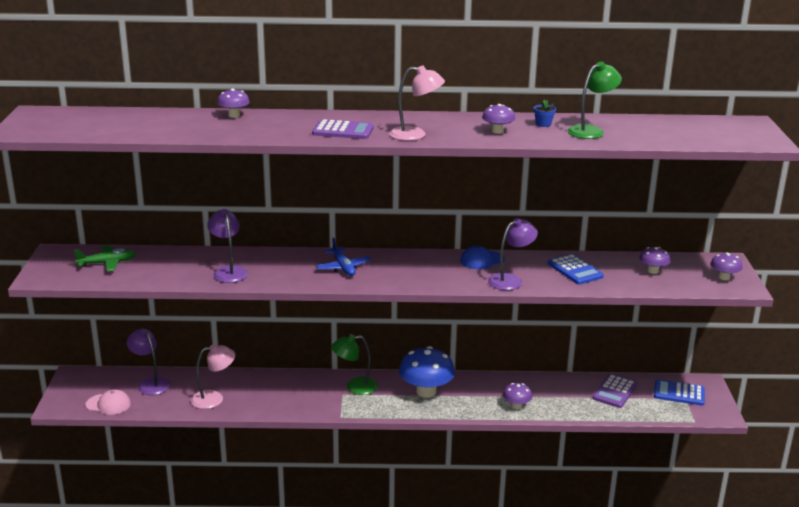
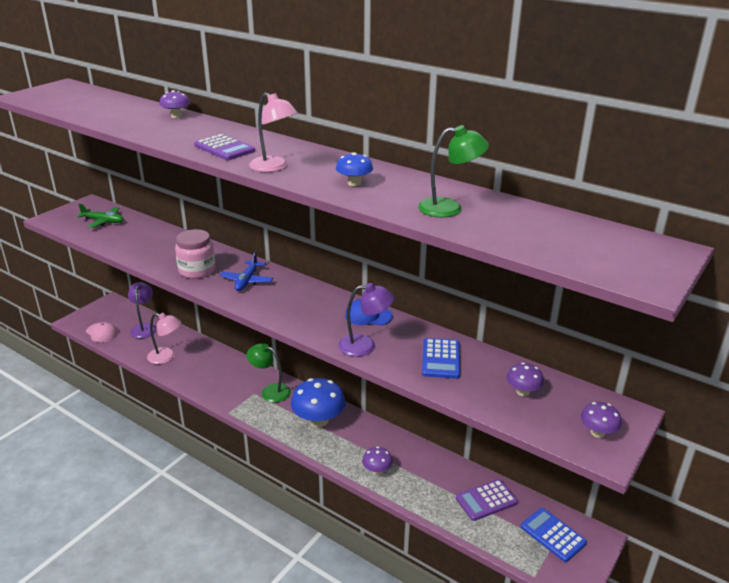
camera: 35 degrees right, 5 degrees up
(229, 271) = (164, 255): purple lamp -> none
(283, 274) = (197, 270): none -> pink jar
(497, 131) = (354, 183): purple mushroom -> blue mushroom
(543, 124) = (414, 188): blue flower pot -> none

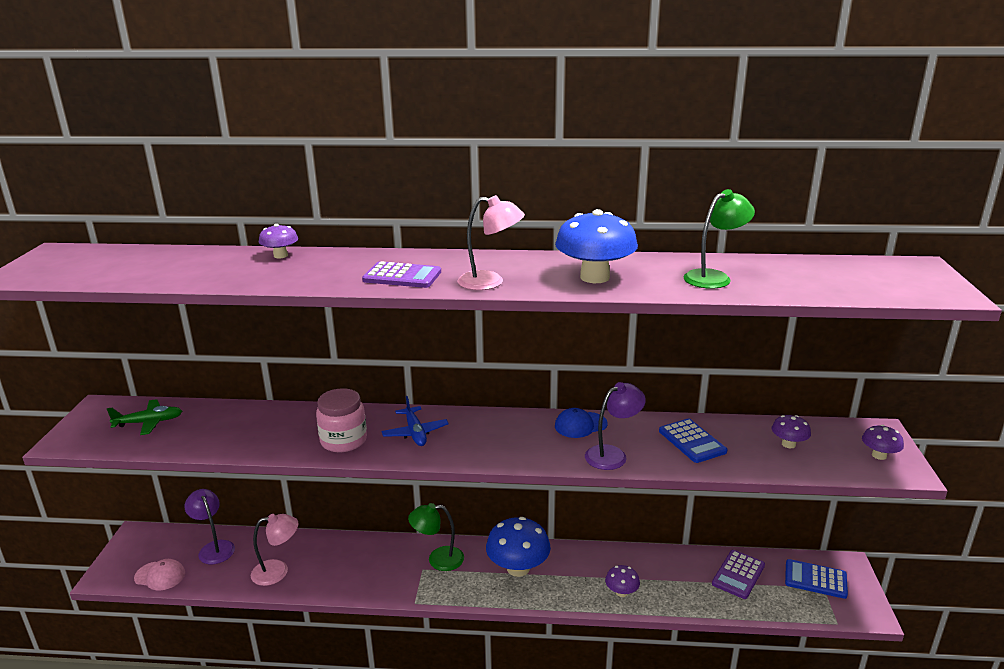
camera: 30 degrees left, 5 degrees down
(354, 183) = (594, 277): blue mushroom -> blue mushroom, size x1.94

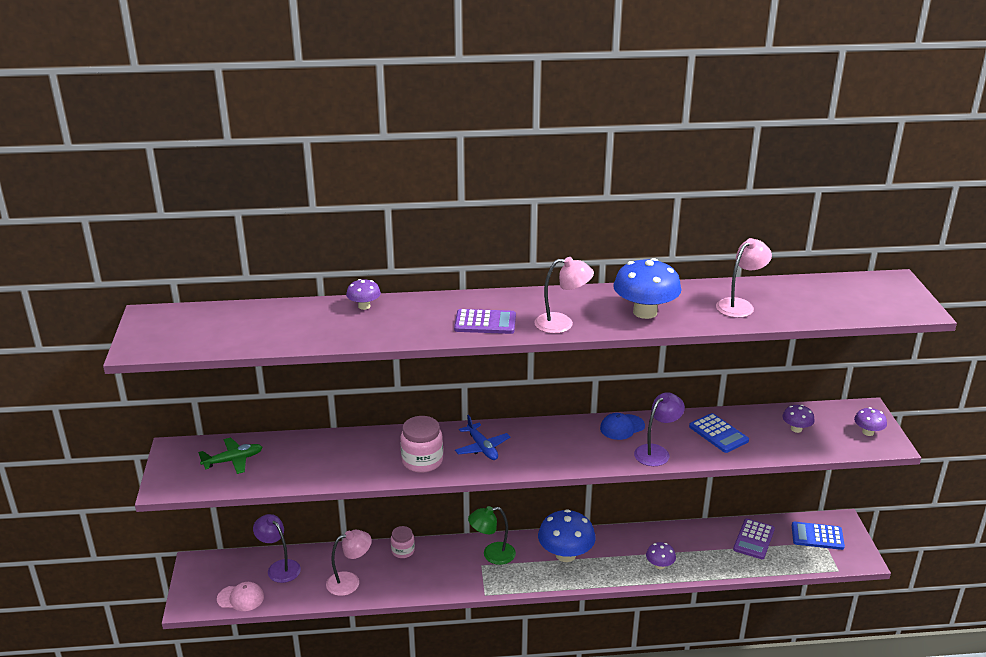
camera: 10 degrees left, 5 degrees up
(346, 545) = (403, 551): none -> pink jar
(714, 277) = (740, 305): green lamp -> pink lamp

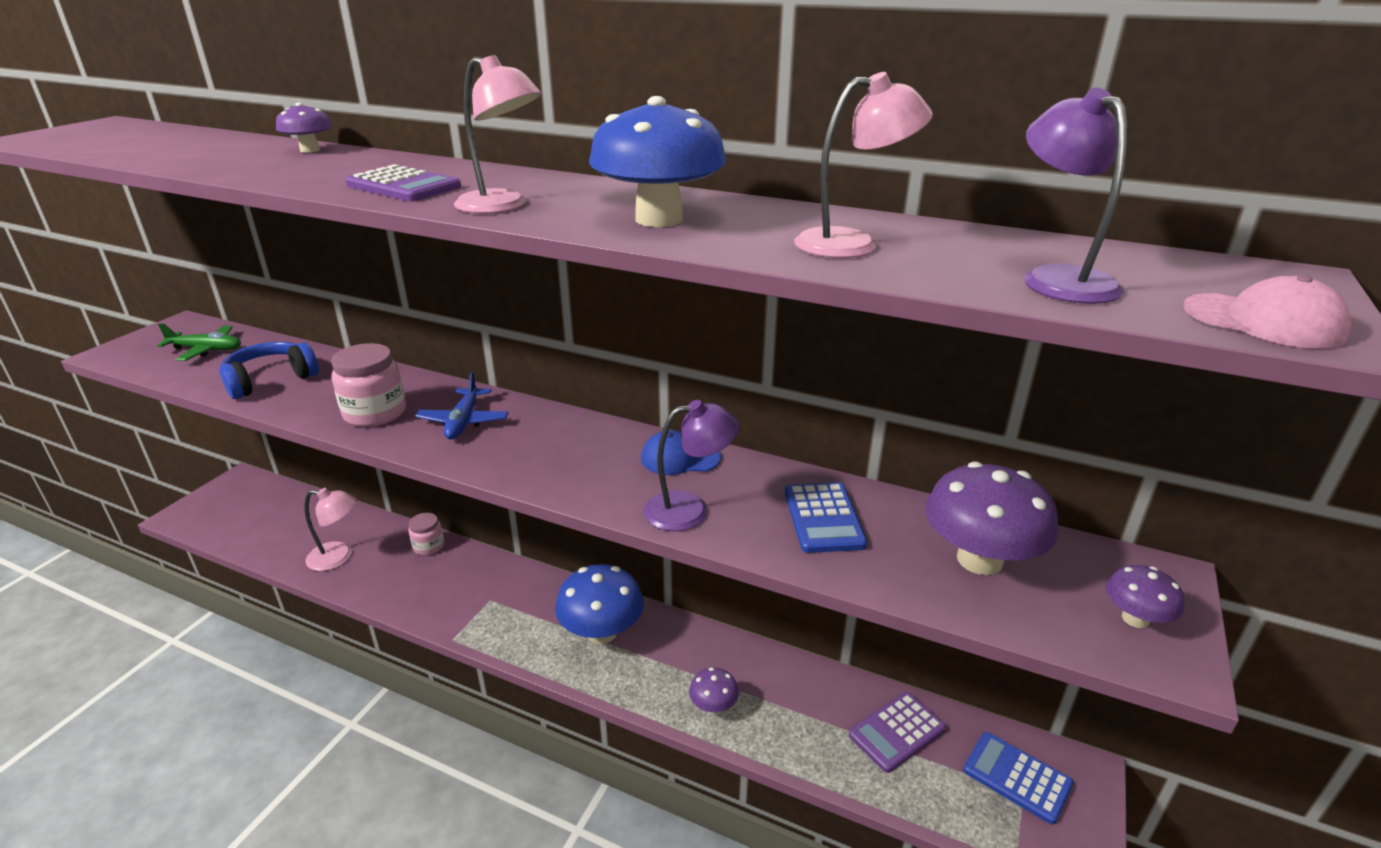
camera: 30 degrees right, 0 degrees up
(241, 598) = (226, 530): pink cap -> pink cap (1263, 321)
(279, 567) = (298, 513): purple lamp -> purple lamp (1058, 279)
(319, 464) = (270, 380): none -> blue headphones
(492, 555) = (516, 592): green lamp -> none
(796, 429) = (979, 560): purple mushroom -> purple mushroom, size x1.94

